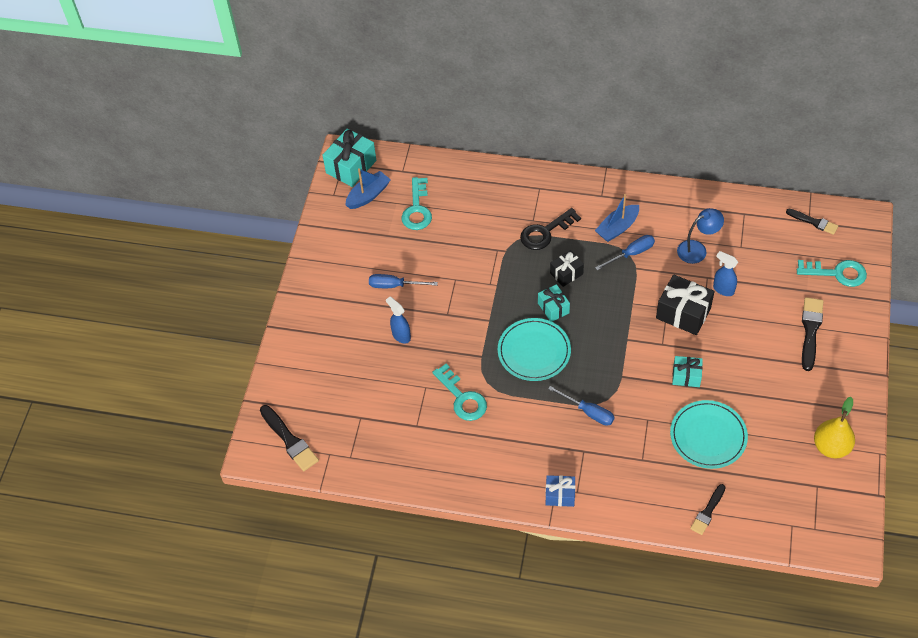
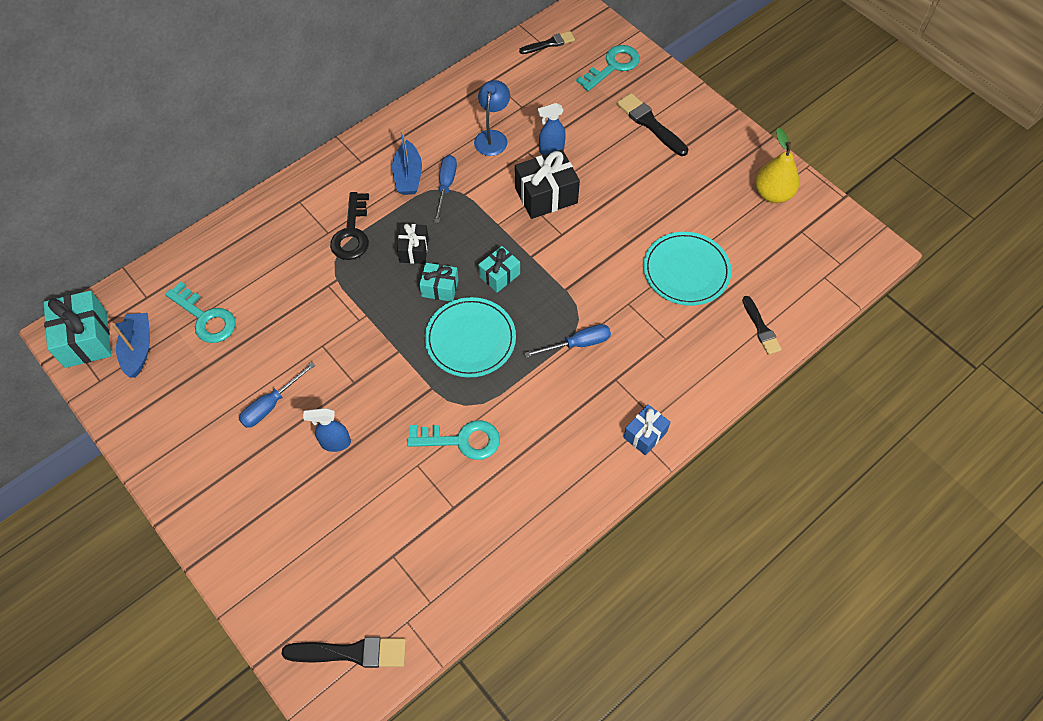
camera: 55 degrees left, 5 degrees up
(686, 376) = (611, 241): turquoise gift -> turquoise gift (499, 275)

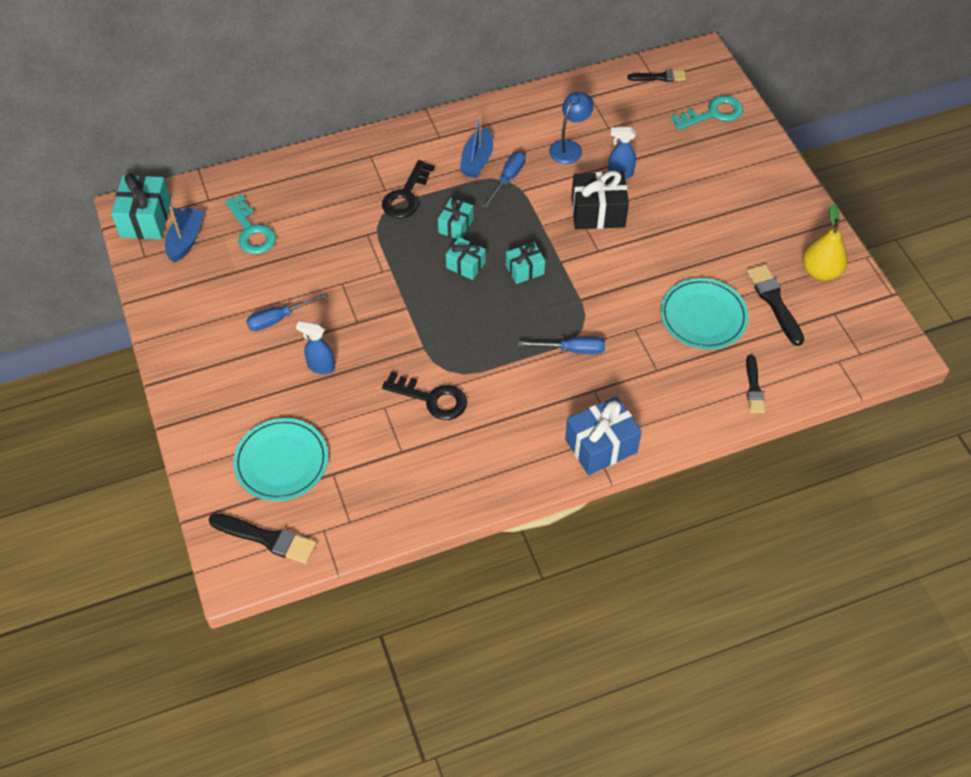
camera: 20 degrees right, 5 degrees down
(414, 250) = (456, 226): black gift -> turquoise gift
(461, 440) = (431, 399): turquoise key -> black key
(470, 339) = (475, 316): turquoise plate -> turquoise plate (281, 461)
(645, 434) = (601, 446): blue gift -> blue gift, size x1.67
(650, 124) = (726, 175): black brush -> black brush (774, 302)

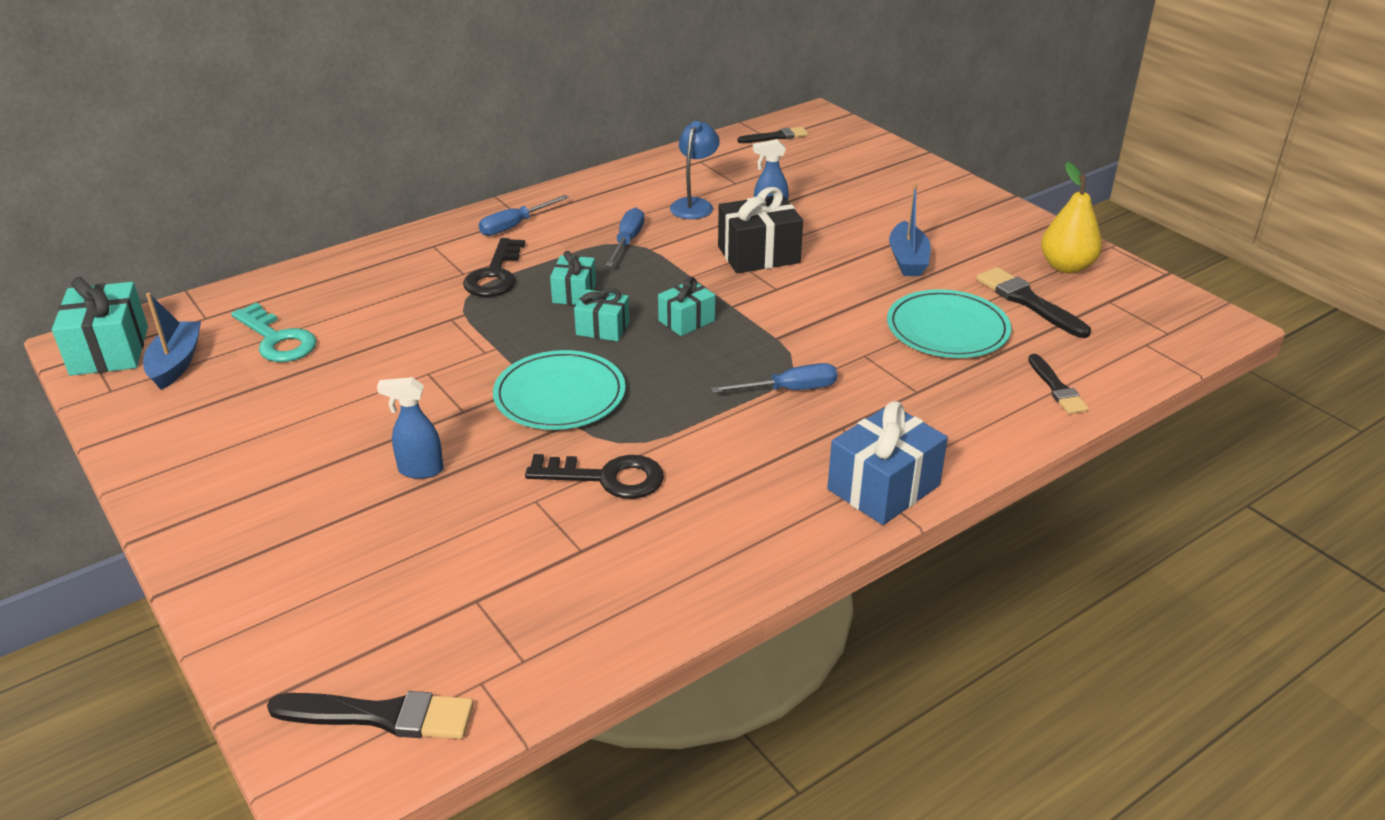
camera: 15 degrees left, 20 degrees down
(278, 319) = (339, 426): blue screwdriver -> blue screwdriver (514, 226)
(281, 461) = (383, 600): turquoise plate -> turquoise plate (560, 395)
(477, 160) = (580, 231): blue boat -> blue boat (908, 260)
(713, 114) = (854, 156): turquoise key -> none

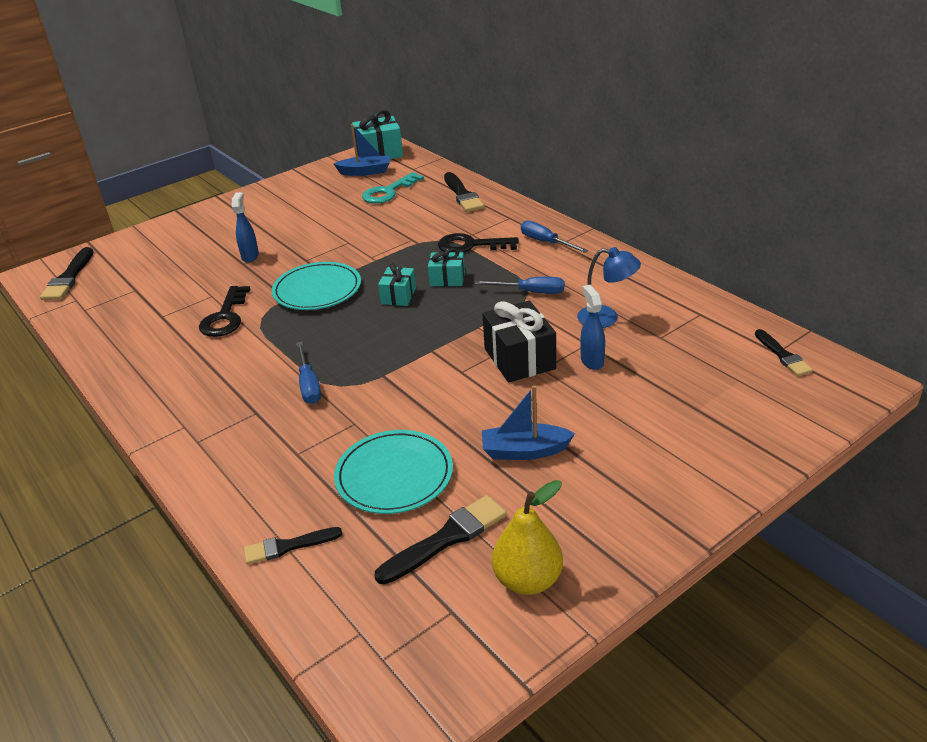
camera: 90 degrees right, 0 degrees up
(338, 277) = (462, 195): none -> black brush
(686, 321) = (409, 330): turquoise gift -> none
(883, 487) = (179, 434): blue gift -> none

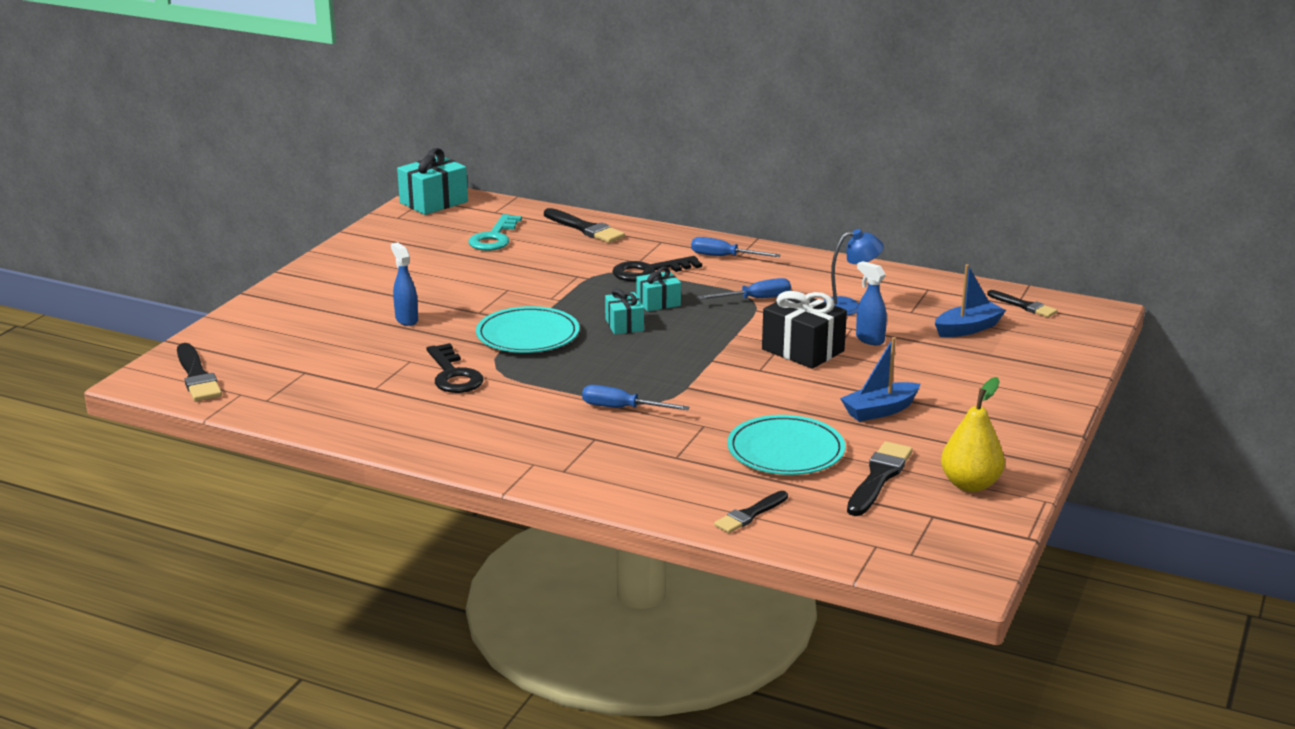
camera: 30 degrees left, 10 degrees down
(309, 385) = (622, 408): blue screwdriver -> blue screwdriver turned 150 degrees clockwise
(365, 172) = (440, 222): blue boat -> blue boat (968, 328)

